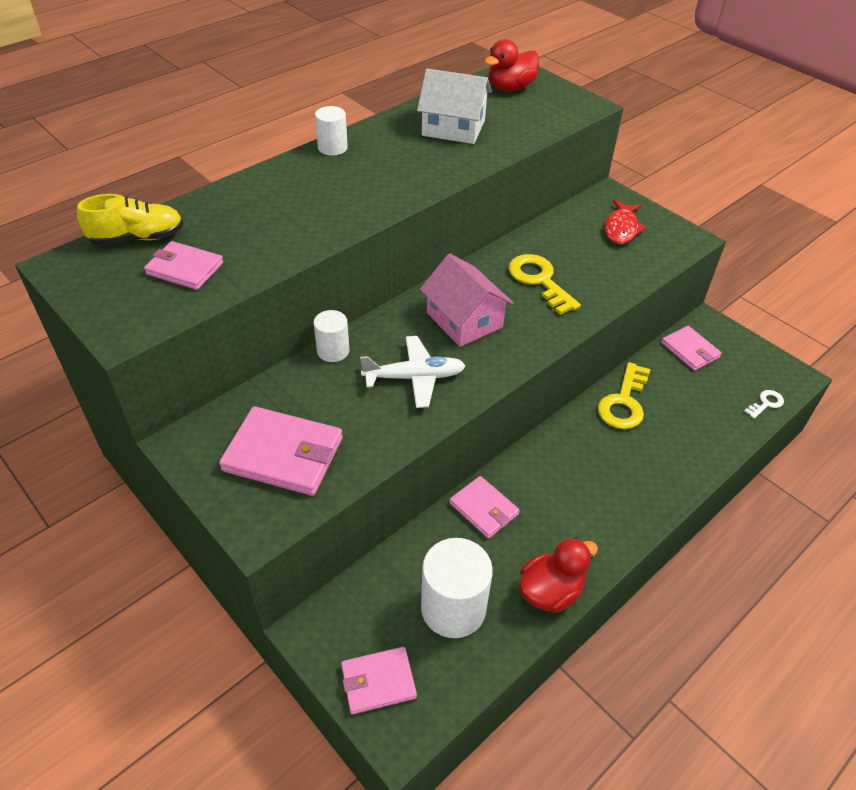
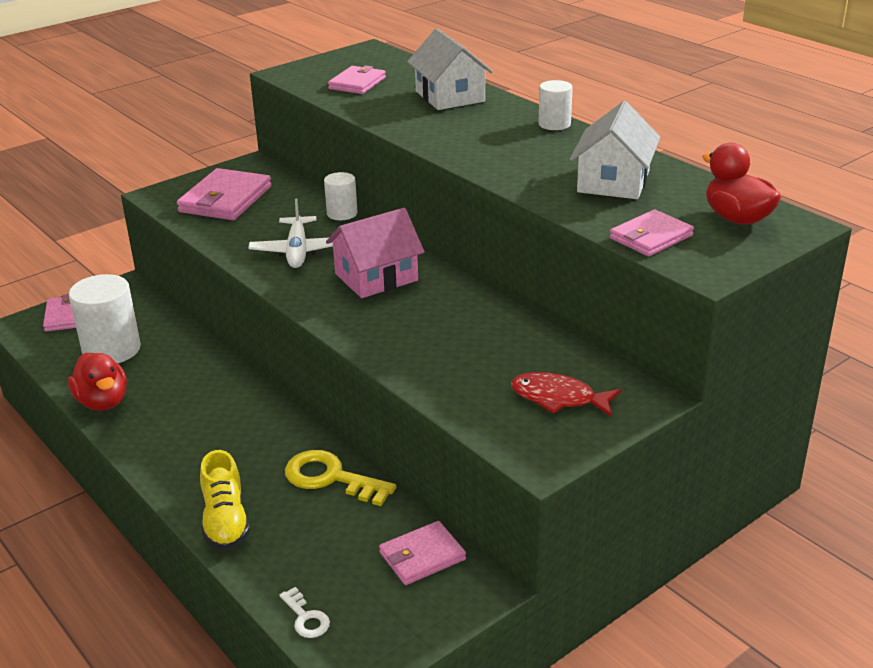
camera: 95 degrees right, 15 degrees down
(137, 238) = (400, 66): yellow shoe -> yellow shoe (225, 521)
(246, 203) = (449, 96): none -> white house
(484, 509) = (207, 369): pink wallet -> pink wallet (650, 237)
(539, 281) = (441, 325): yellow key -> none

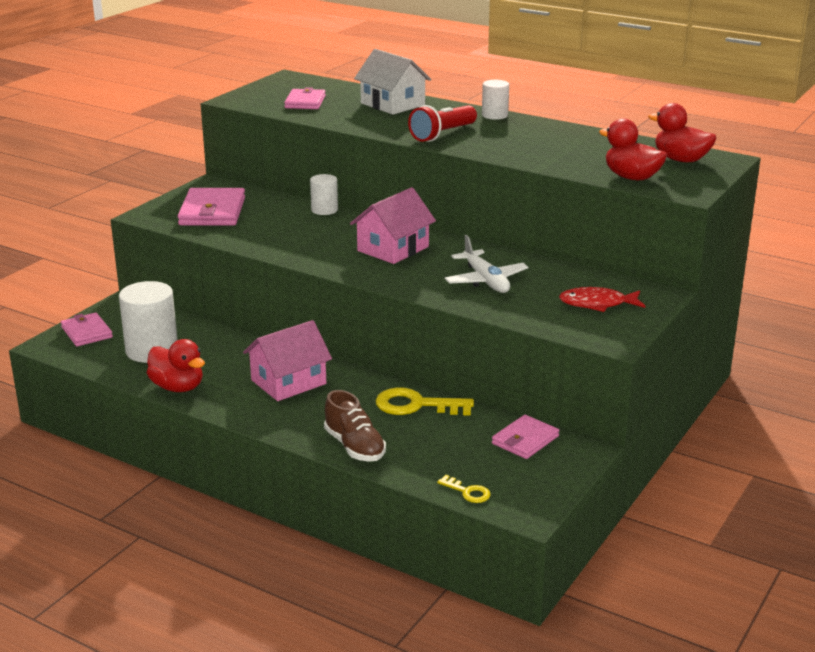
camera: 20 degrees left, 5 degrees down
(217, 417) = (288, 382): none -> pink house
(225, 521) = (354, 446): yellow shoe -> brown shoe
(297, 251) = (311, 240): white plane -> white plane (485, 280)
(306, 618) = (467, 492): white key -> yellow key
(471, 144) = (442, 134): none -> red flashlight
(613, 181) = (574, 147): white house -> none
(650, 237) = (631, 177): pink wallet -> red duck

